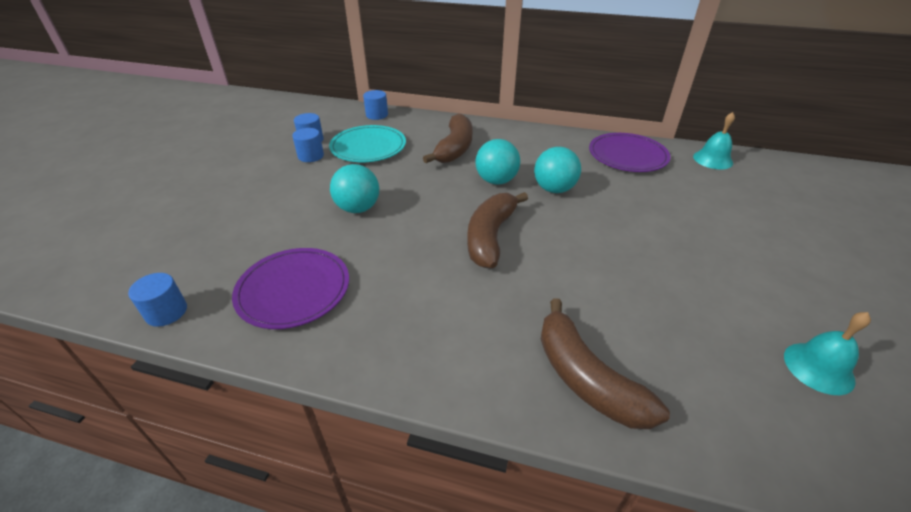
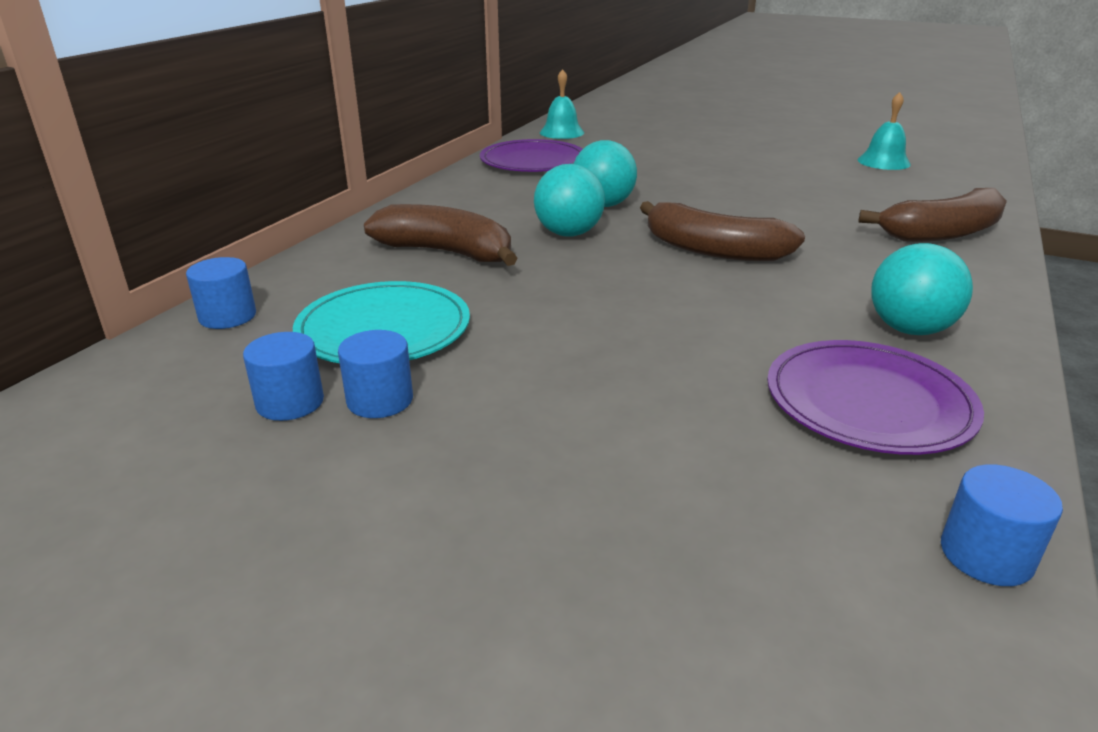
camera: 80 degrees left, 10 degrees down
(358, 208) = (625, 343): turquoise ball -> turquoise ball (909, 329)

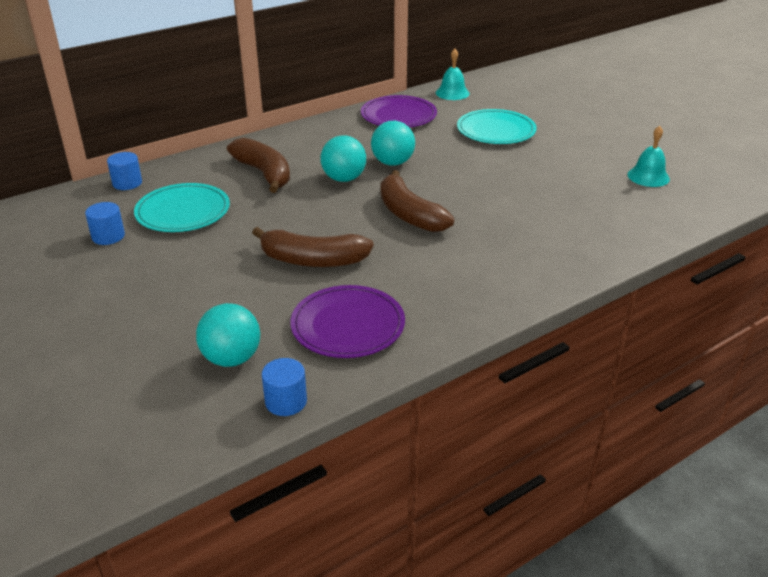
camera: 30 degrees right, 5 degrees up
(380, 400) = (142, 247): blue cylinder -> none
(667, 154) = (496, 130): none -> turquoise plate
(909, 329) = (437, 298): turquoise ball -> turquoise ball (231, 358)
(941, 233) = (578, 245): brown banana -> brown banana (312, 260)

